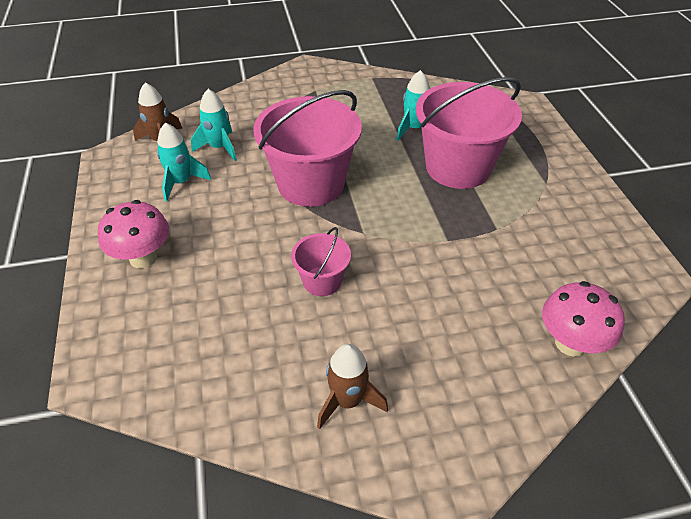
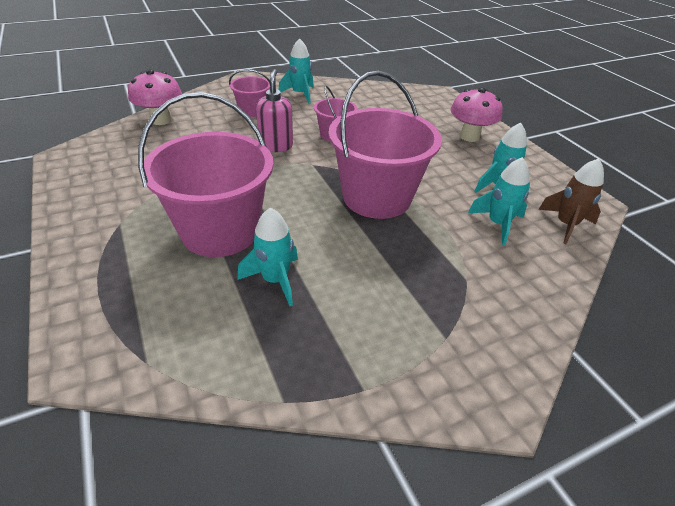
camera: 165 degrees right, 5 degrees down
(348, 401) = (300, 94): brown rocket -> turquoise rocket
(402, 267) = (276, 146): none -> pink soap dispenser
(433, 354) = (252, 111): none -> pink bucket

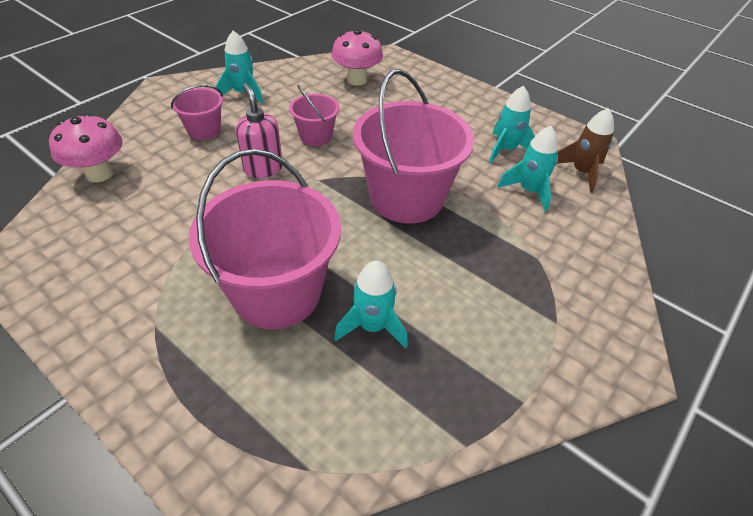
camera: 25 degrees left, 5 degrees up
(469, 136) = (447, 100): pink mushroom -> pink mushroom (357, 80)

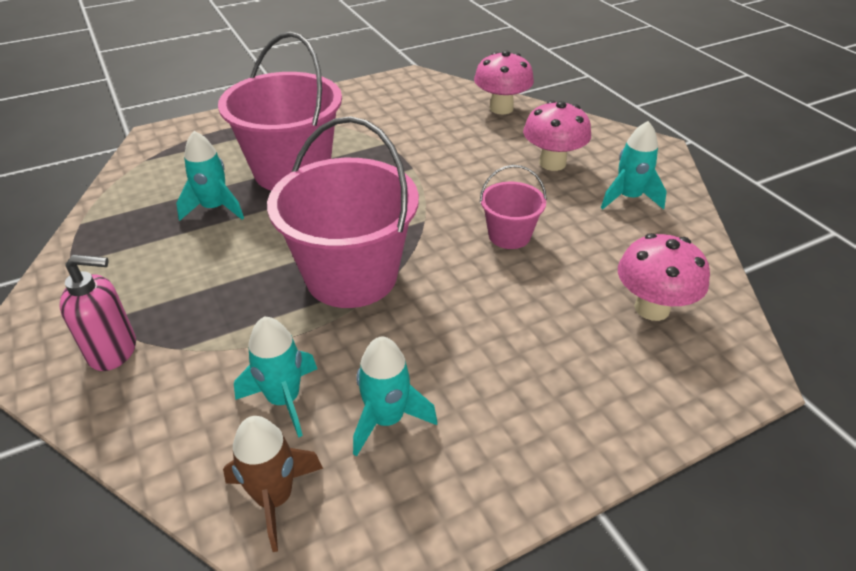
camera: 115 degrees right, 5 degrees down
(204, 130) = (552, 163): pink bucket -> pink mushroom
(263, 168) = (463, 189): pink soap dispenser -> pink soap dispenser (113, 351)

